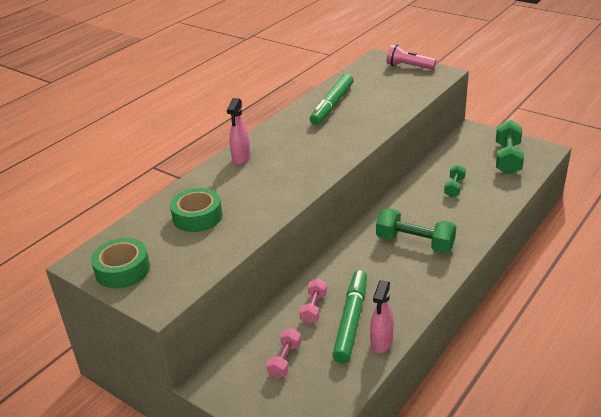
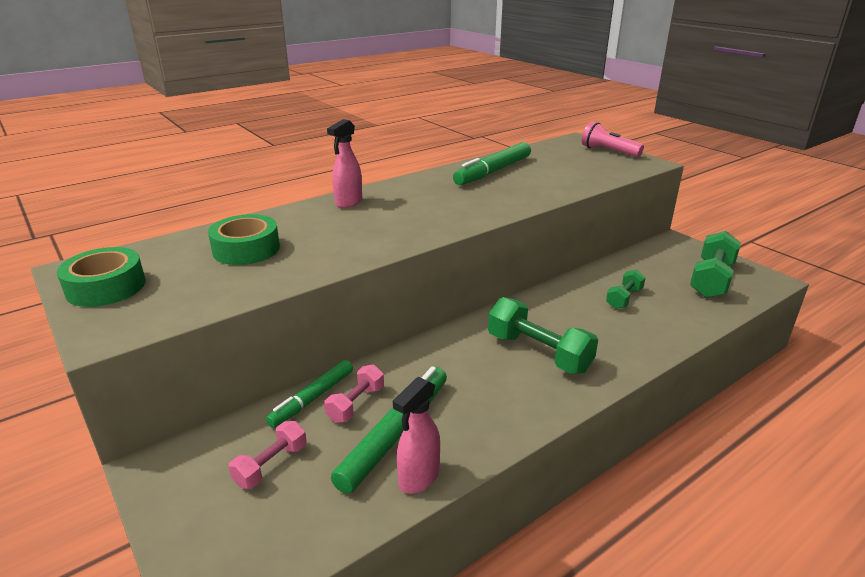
camera: 15 degrees right, 5 degrees down
(282, 312) = (313, 398): none -> green marker

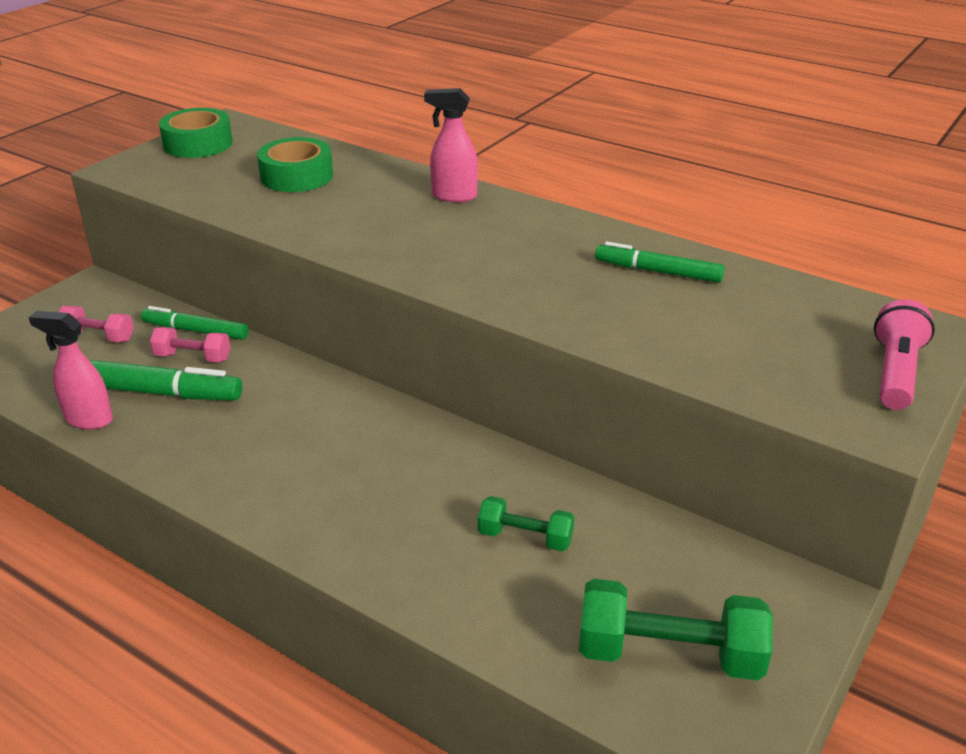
camera: 70 degrees right, 5 degrees up
(493, 171) = (658, 272): green marker -> green marker, size x0.65
(538, 353) = (331, 466): green dumbbell -> none

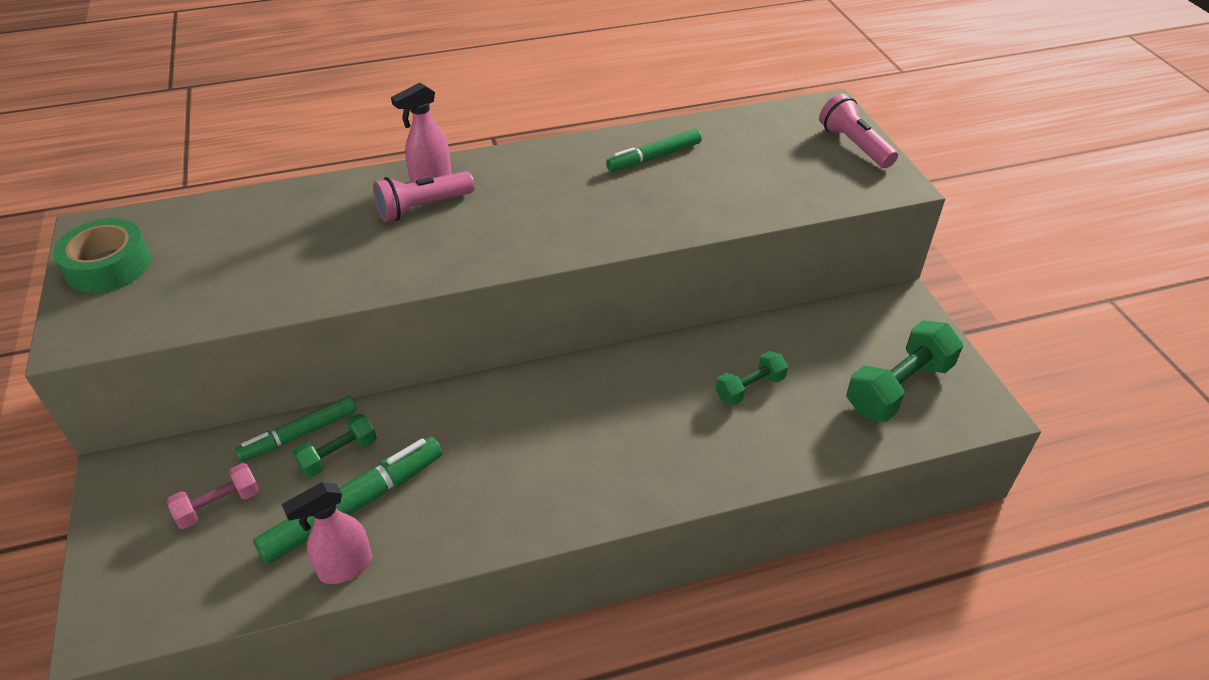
camera: 50 degrees left, 10 degrees up
(193, 357) = (338, 455): pink dumbbell -> green dumbbell
(297, 176) = (271, 239): green tape -> none
(416, 208) = (423, 207): none -> pink flashlight

